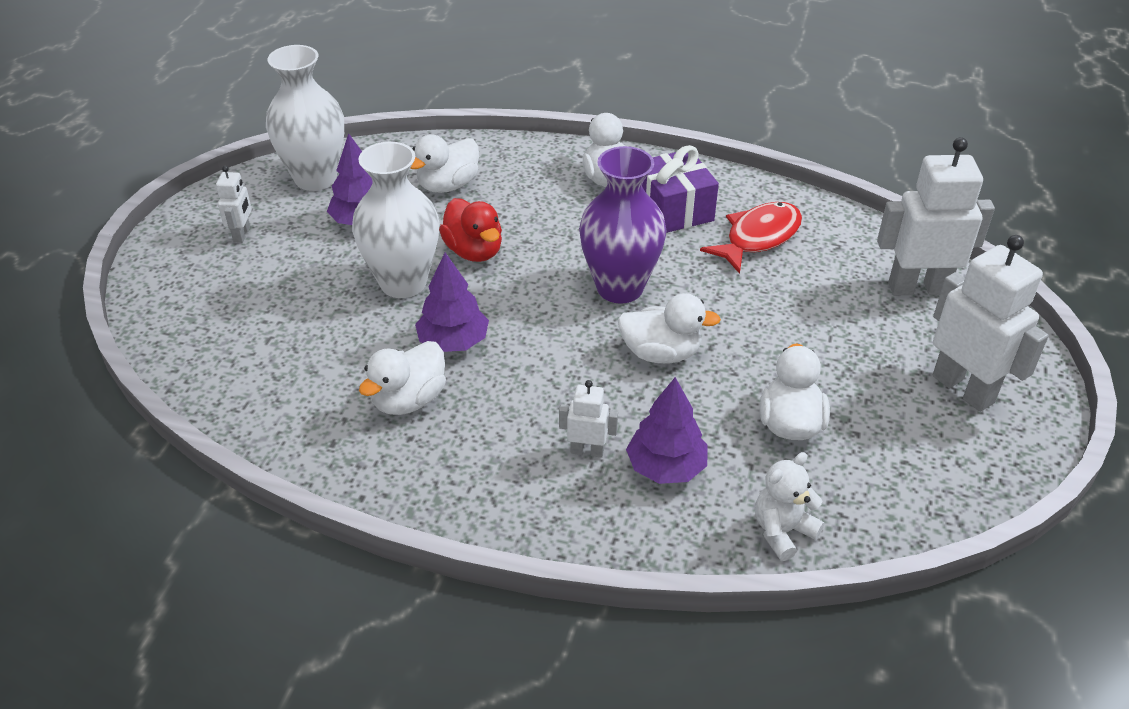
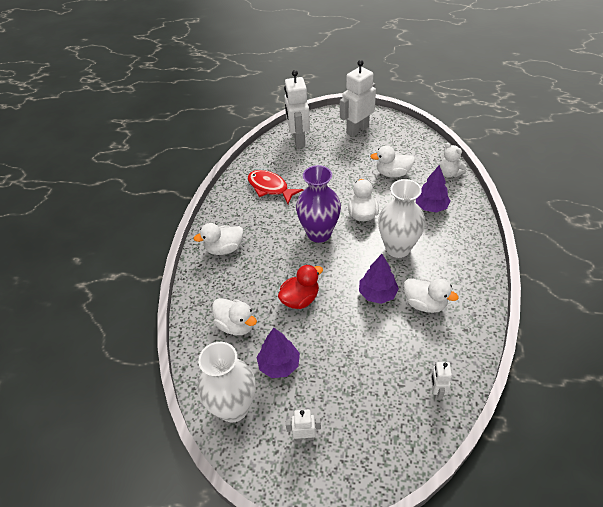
camera: 95 degrees left, 5 degrees up
(403, 283) = (335, 327): white vase -> white vase (397, 248)
(587, 451) = (432, 232): white robot -> white robot (436, 391)
(674, 209) = (250, 219): purple gift -> none

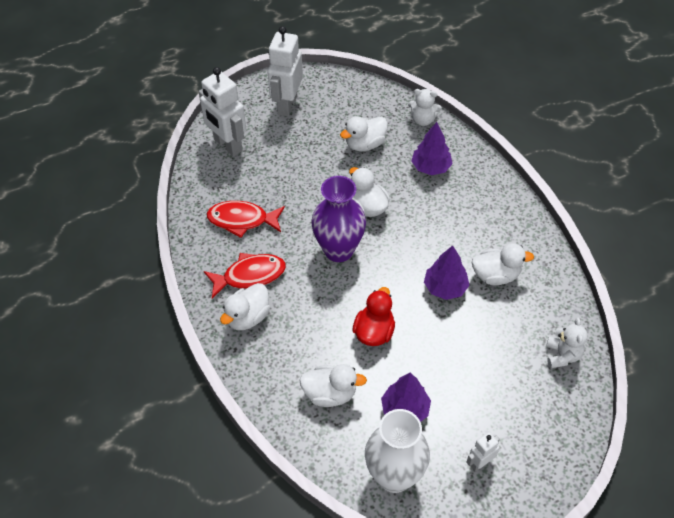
camera: 35 degrees left, 5 degrees up
(247, 223) = (250, 276): none -> red fish
(397, 248) = (430, 229): white vase -> none
(436, 391) = (562, 355): white robot -> white teddy bear

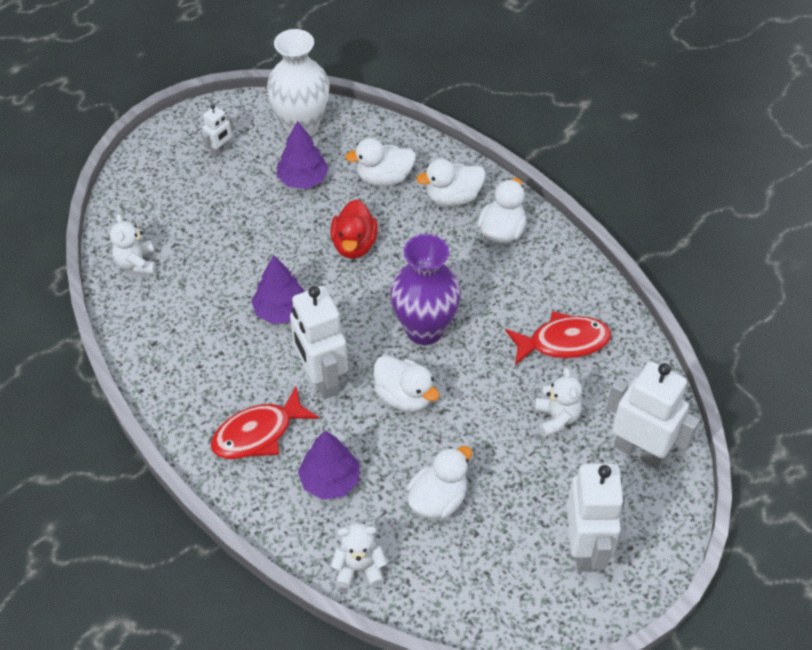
camera: 165 degrees right, 0 degrees up
(250, 276) = (520, 276): red fish -> red fish (258, 433)
(270, 174) = (556, 418): none -> white teddy bear
(423, 231) = (322, 378): none -> white robot
(495, 275) = (220, 338): white duck -> white duck (453, 197)

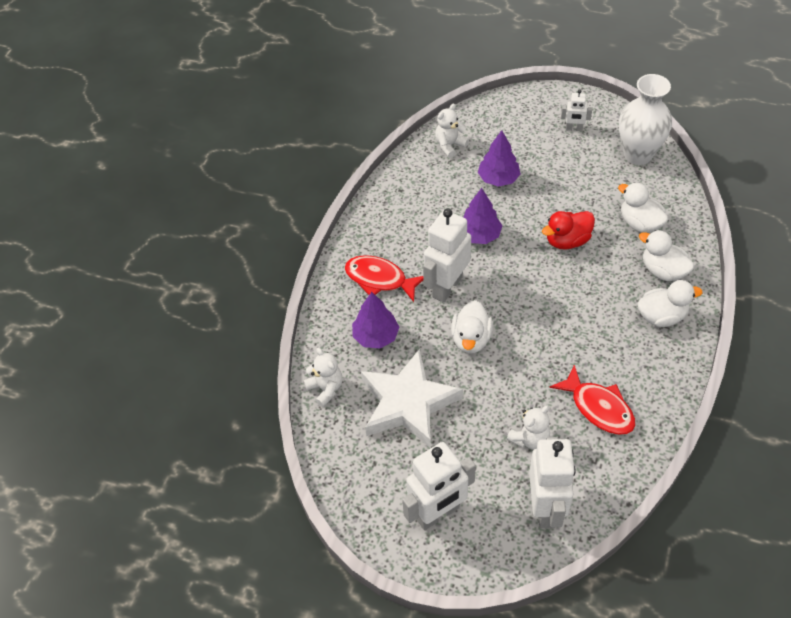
camera: 60 degrees right, 0 degrees up
(303, 179) = (594, 182): purple tree -> purple tree (498, 179)
(424, 329) = (534, 319): purple vase -> none
(438, 499) = (408, 403): white duck -> white star

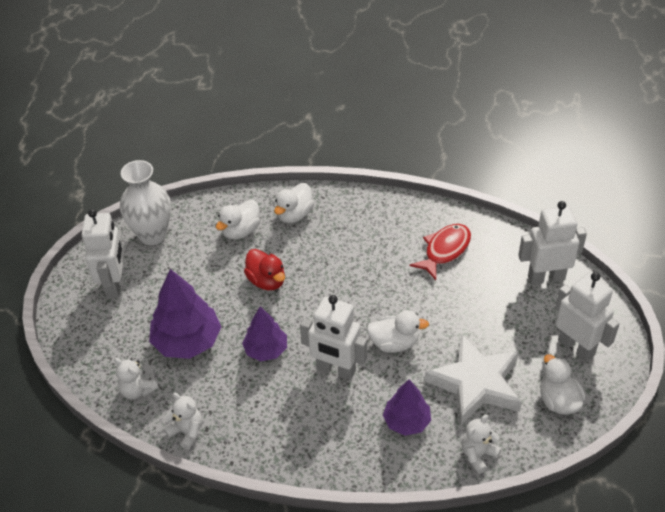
camera: 100 degrees left, 5 degrees down
(379, 279) = (334, 429): red fish -> none
(498, 179) = (187, 341): purple tree -> purple tree, size x1.60
(529, 439) = (487, 292): white teddy bear -> white teddy bear (187, 432)
(574, 129) = (115, 284): white robot -> white robot, size x2.03
(661, 316) = (344, 214): white duck -> white duck (558, 401)

